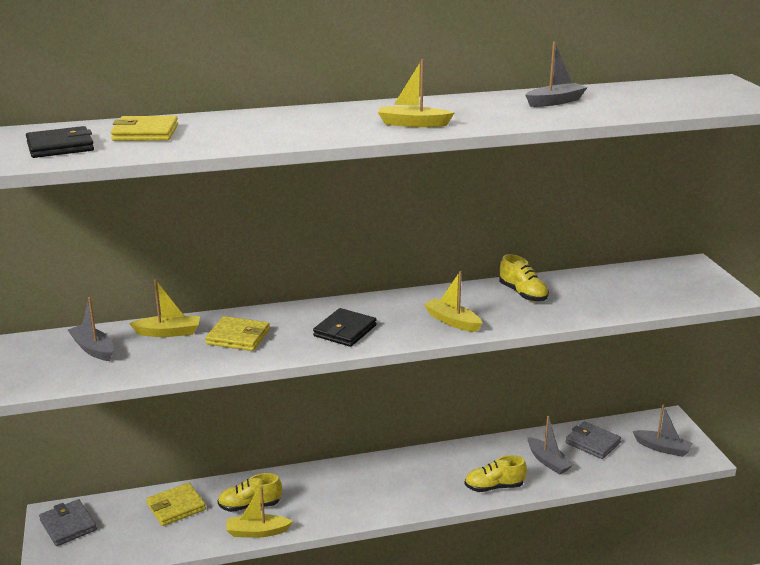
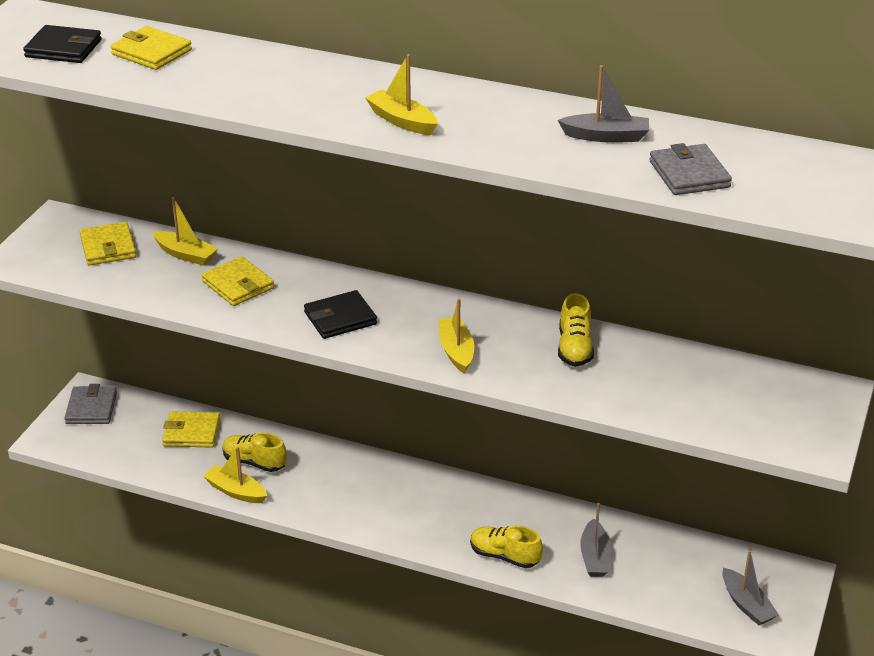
camera: 35 degrees right, 10 degrees up
(93, 349) = (108, 247): grey boat -> yellow wallet
(592, 443) = (671, 560): grey wallet -> grey wallet (689, 174)

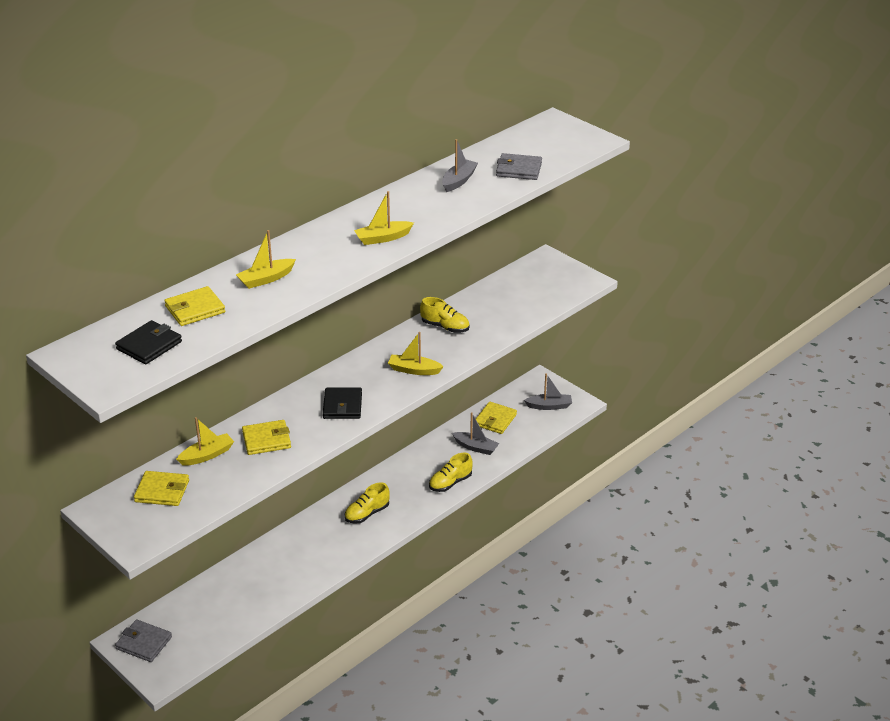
camera: 65 degrees left, 0 degrees up
(191, 432) = (219, 593): yellow wallet -> yellow wallet (495, 420)
(236, 491) = (301, 587): yellow boat -> yellow boat (266, 279)
(254, 462) = (278, 569): yellow shoe -> yellow shoe (367, 514)

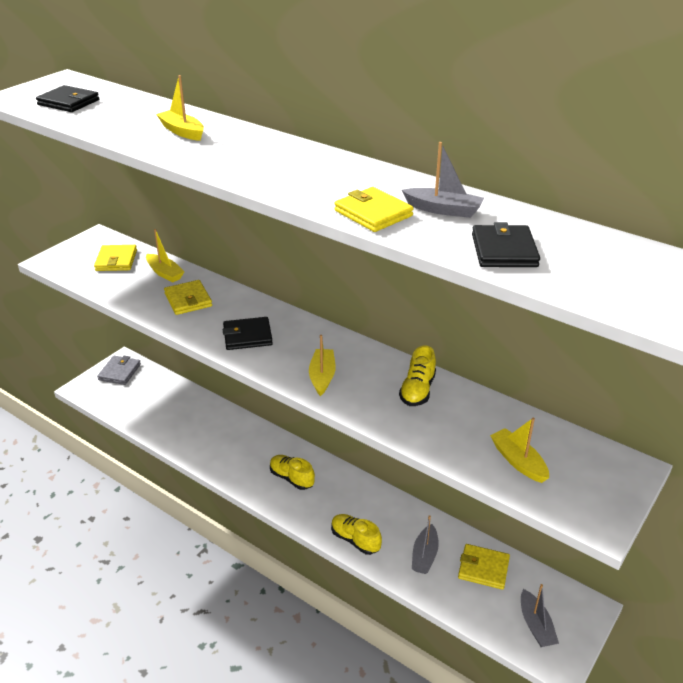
camera: 80 degrees right, 0 degrees up
(195, 309) = (127, 111): yellow wallet -> yellow wallet (373, 213)
(383, 238) = (277, 177): yellow boat -> yellow boat (518, 461)
(518, 169) = (504, 250): grey wallet -> black wallet

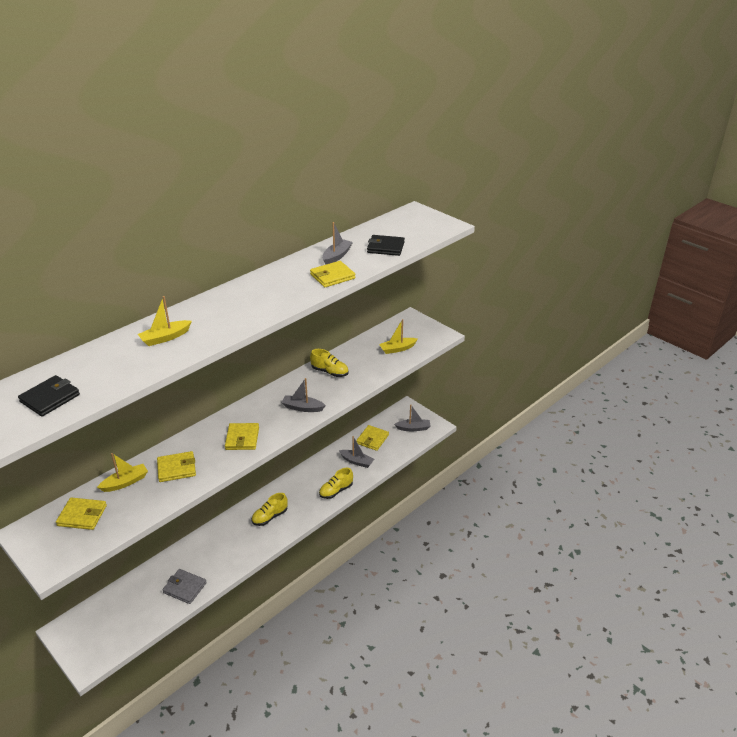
camera: 80 degrees left, 0 degrees up
(119, 372) = (79, 632): grey wallet -> grey wallet (185, 588)
(247, 336) = (242, 438): black wallet -> yellow wallet
(322, 376) = (302, 408): yellow boat -> grey boat

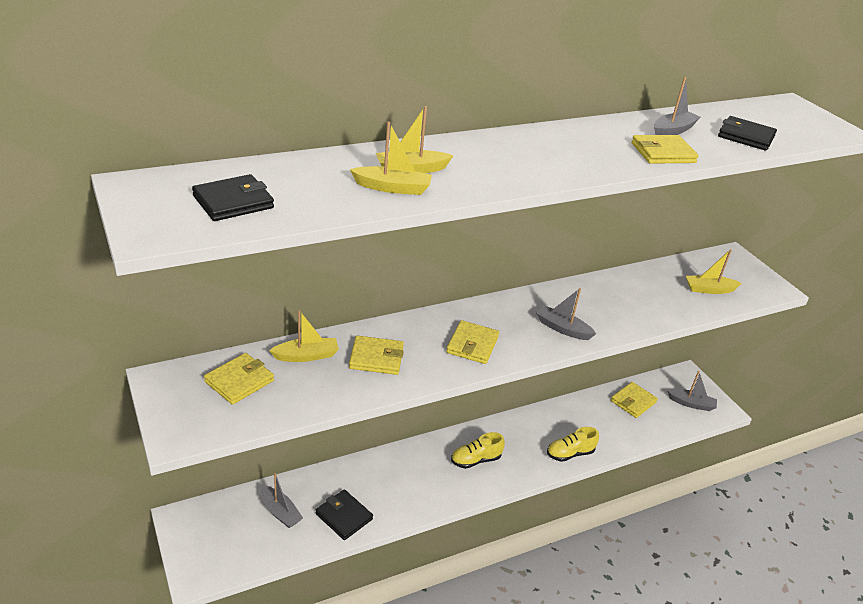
camera: 15 degrees right, 0 degrees up
(82, 515) = (239, 381): yellow wallet -> yellow wallet turned 75 degrees counterclockwise
(157, 356) = (393, 188): none -> yellow boat
(185, 588) = (344, 516): grey wallet -> black wallet
(330, 372) = (609, 293): yellow shoe -> none
(357, 461) = (606, 424): grey boat -> grey boat (280, 512)

